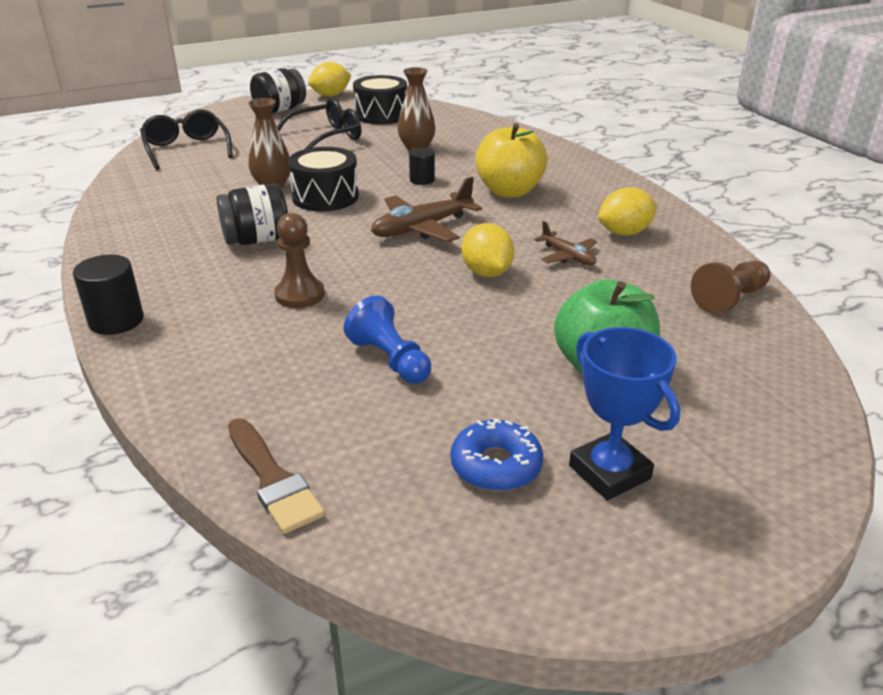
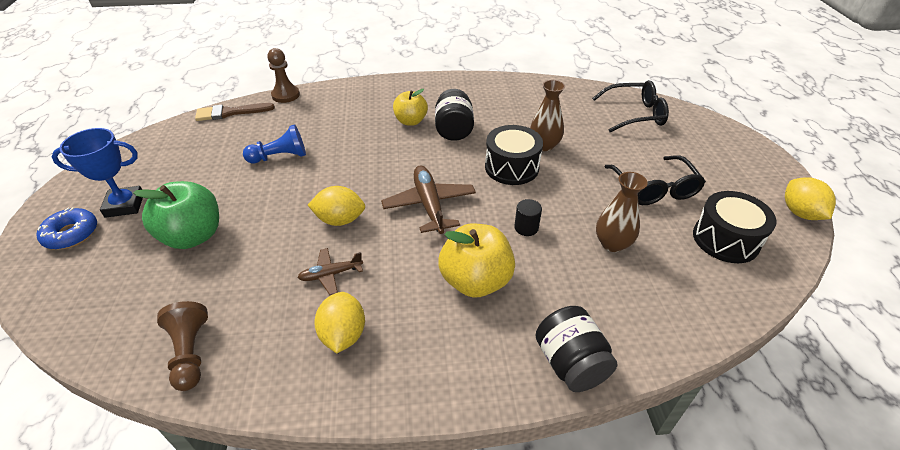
camera: 110 degrees right, 10 degrees up
(116, 321) = (388, 83): black cylinder -> none
(244, 274) = (410, 121): none -> yellow apple
(280, 110) = (741, 171): black jar -> black jar (570, 363)
(300, 295) = (371, 137): brown pawn -> brown pawn (285, 95)
(496, 465) = (170, 171): blue donut -> blue donut (71, 234)

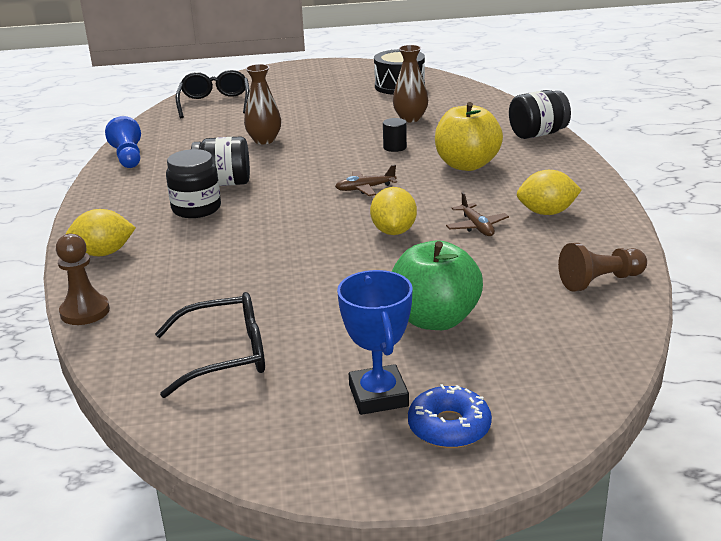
camera: 90 degrees left, 15 degrees down
(230, 112) = (125, 356): brown brush -> none
(280, 157) = (265, 288): blue pawn -> blue pawn (128, 157)
(410, 121) = (196, 209): yellow apple -> black jar
(429, 205) = (365, 188): brown plane -> brown plane, size x0.58
(511, 167) = (301, 154): black drum -> none
(654, 189) = (337, 102): black glasses -> black glasses (225, 355)
(800, 213) = (366, 65): yellow lemon -> yellow lemon (104, 253)

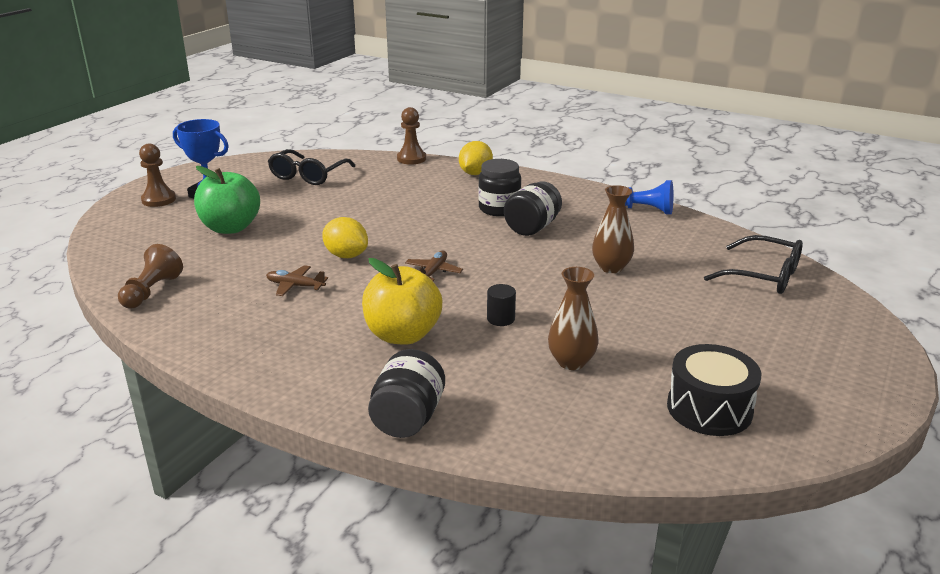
camera: 125 degrees right, 0 degrees up
(449, 427) = (159, 200): blue donut -> brown pawn
(546, 212) = (258, 324): yellow lemon -> none

